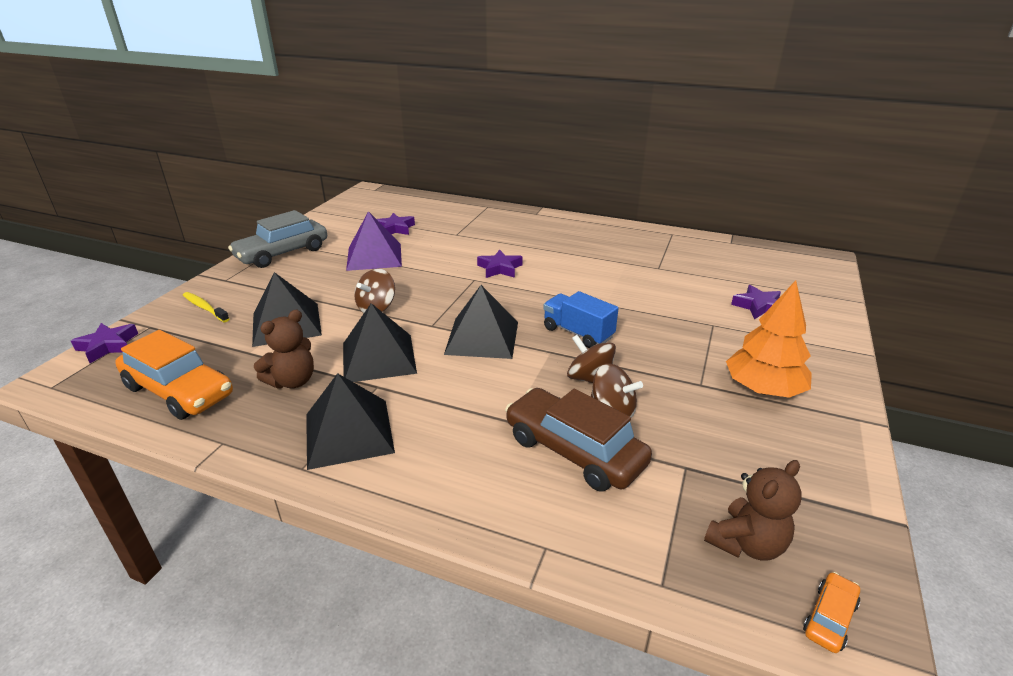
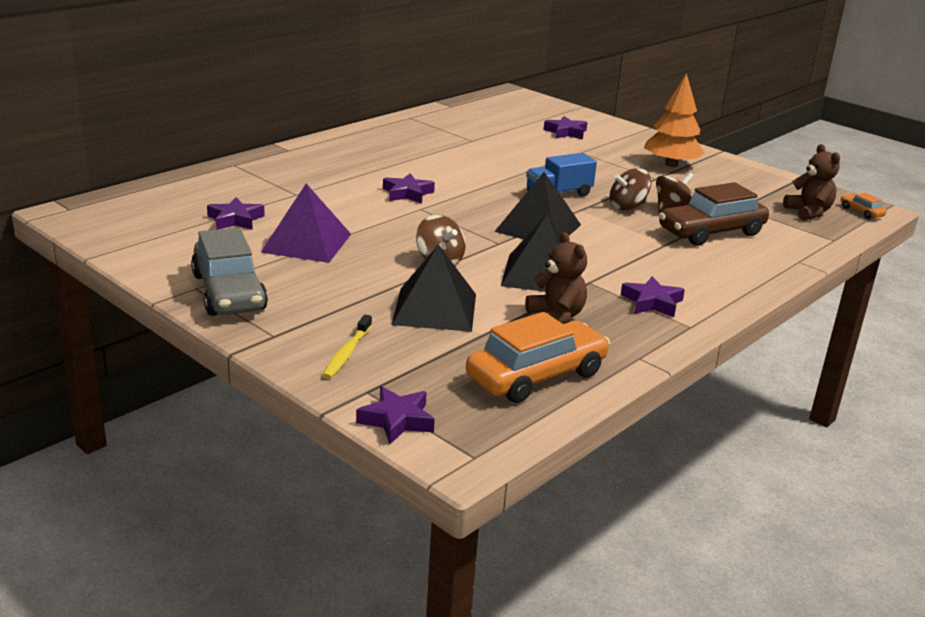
camera: 70 degrees left, 5 degrees down
(205, 308) = (347, 353): yellow toothbrush -> yellow toothbrush turned 45 degrees counterclockwise
(349, 433) = (652, 302): black pyramid -> purple star

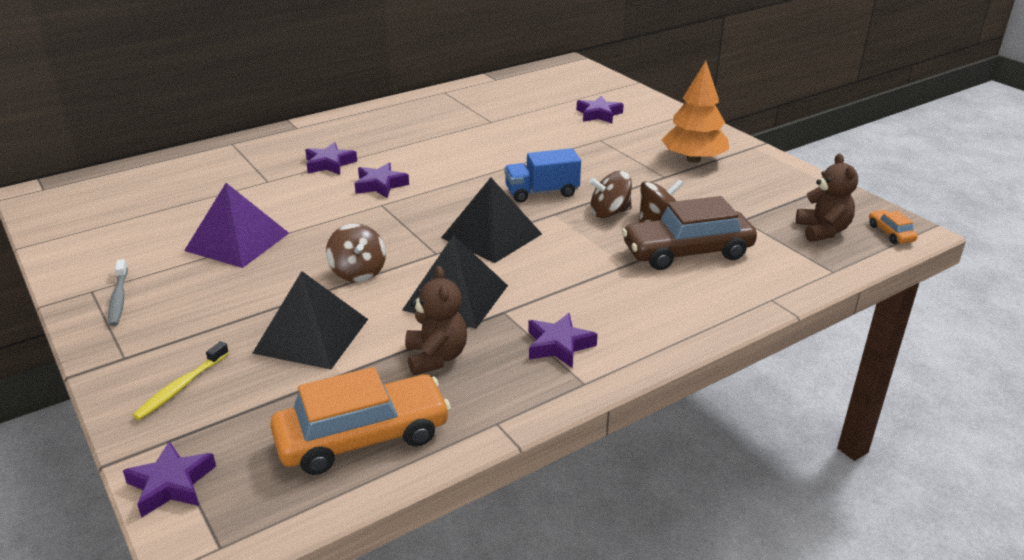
camera: 15 degrees right, 5 degrees up
(229, 292) = (118, 298): grey car -> grey toothbrush
(235, 219) = (187, 209): purple star -> purple star (329, 164)

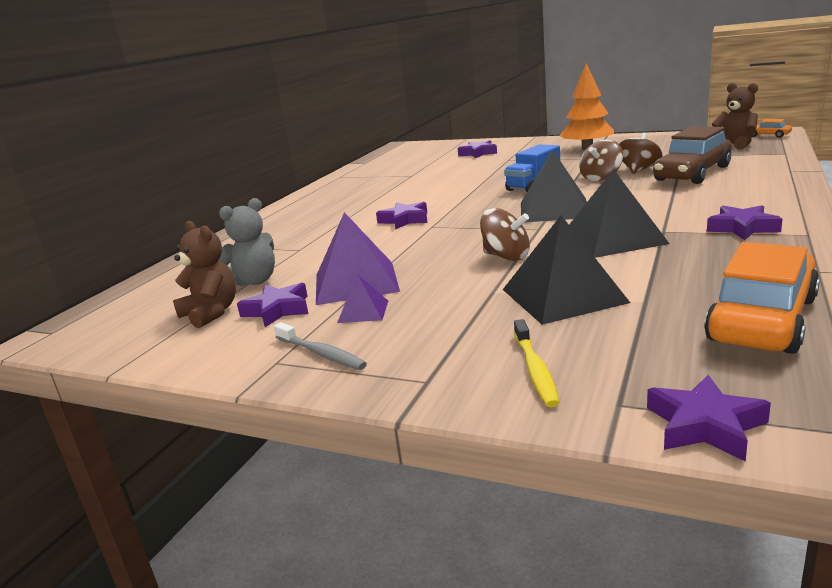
camera: 30 degrees left, 10 degrees down
(193, 203) = (254, 281): none -> grey teddy bear
(194, 274) = (363, 311): none -> purple pyramid
(329, 164) = (333, 226): purple star -> purple star (278, 310)
(436, 357) = (685, 265): brown teddy bear -> brown teddy bear (211, 313)

